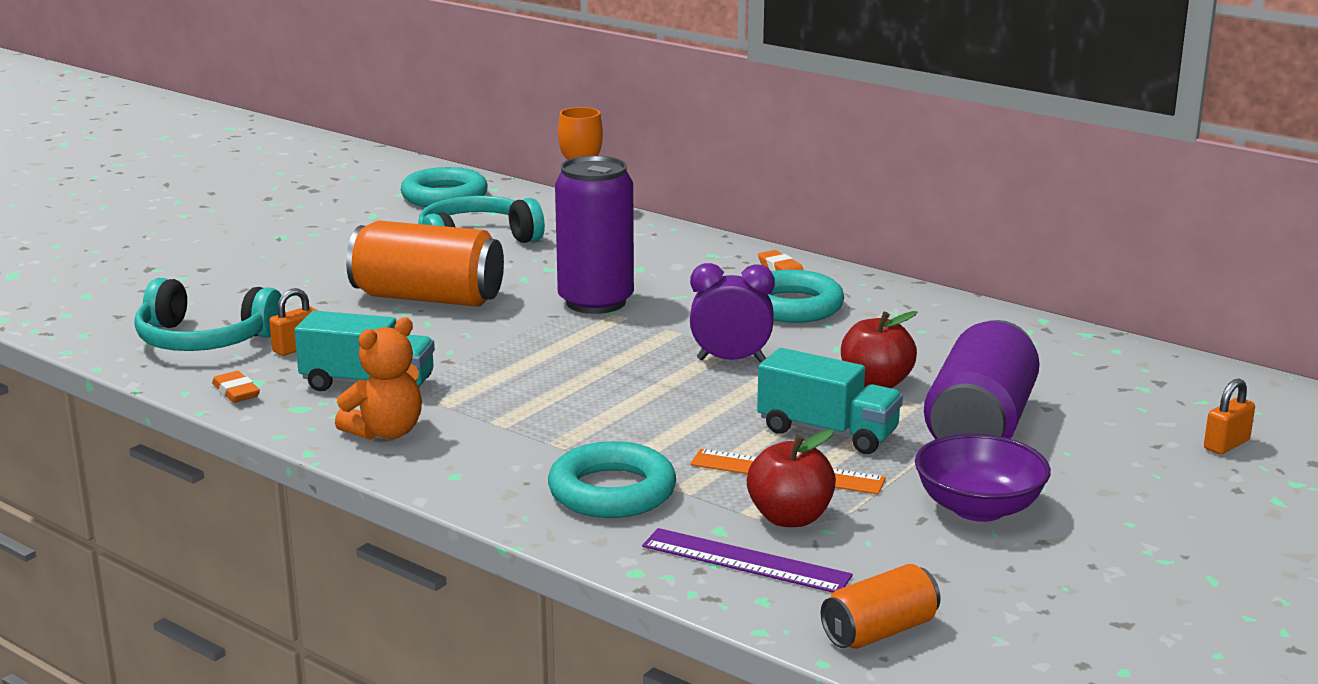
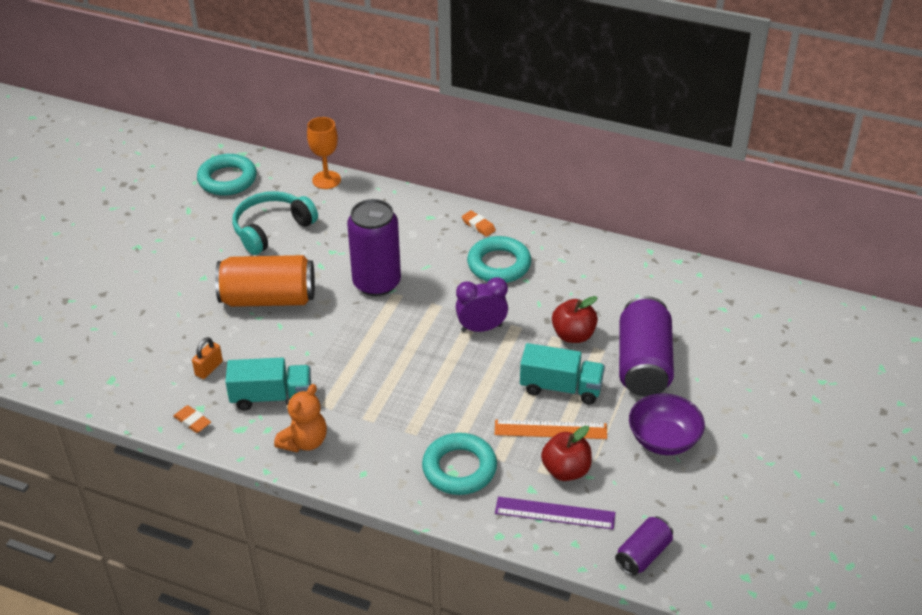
camera: 15 degrees left, 20 degrees up
(204, 340) = (144, 372): turquoise headphones -> none
(879, 631) = (643, 554): orange can -> purple can
(1226, 445) = (779, 354): orange padlock -> none

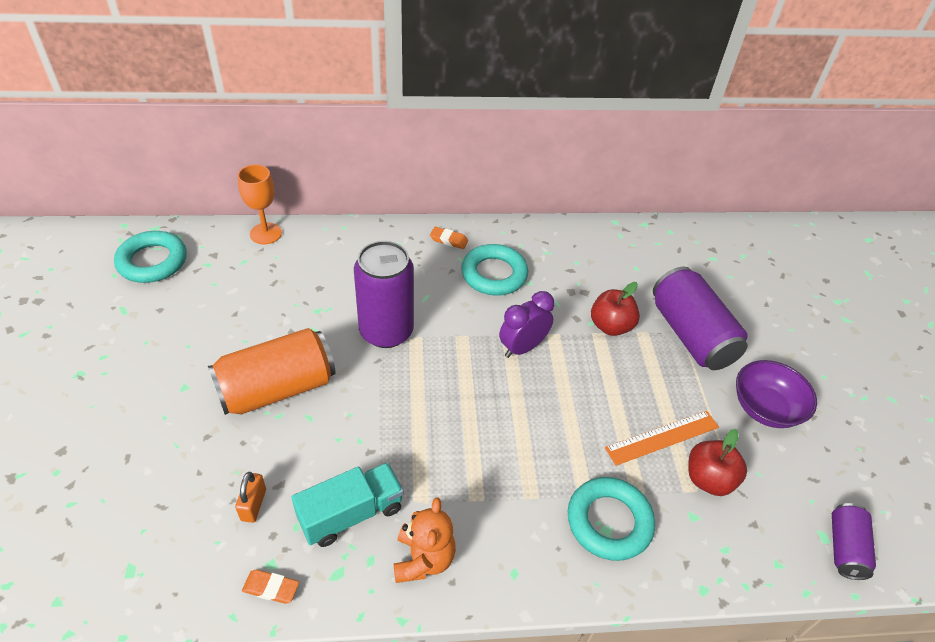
camera: 30 degrees left, 5 degrees up
(271, 229) = (235, 304): turquoise headphones -> none
(555, 513) = (734, 535): purple ruler -> none
(561, 387) = (639, 386): turquoise truck -> none

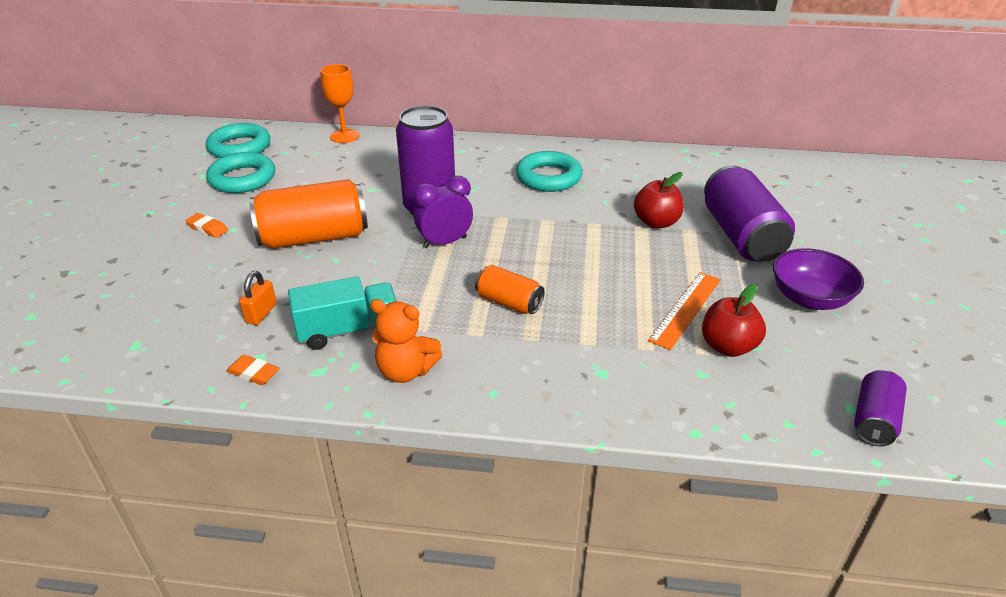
camera: 15 degrees right, 10 degrees down
(423, 559) = (406, 371): orange teddy bear -> orange teddy bear turned 90 degrees clockwise
(448, 240) = (512, 151): orange eraser -> orange eraser (207, 228)
(498, 452) = (509, 302): none -> orange can
(522, 347) = (559, 230): purple clock -> purple clock (445, 242)
(609, 521) = (607, 366): turquoise ring -> turquoise ring (242, 178)
(662, 437) = (686, 309): orange ruler -> orange ruler turned 45 degrees counterclockwise

